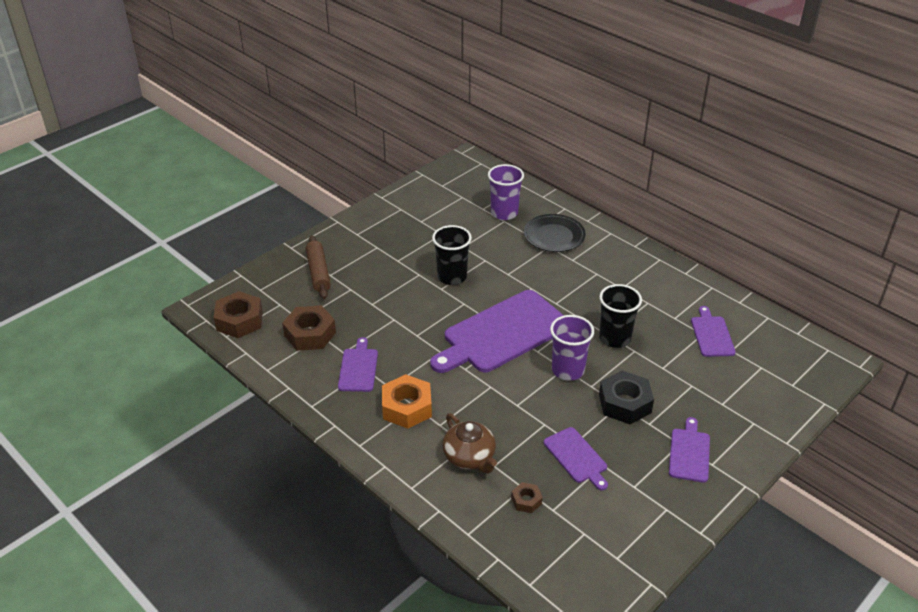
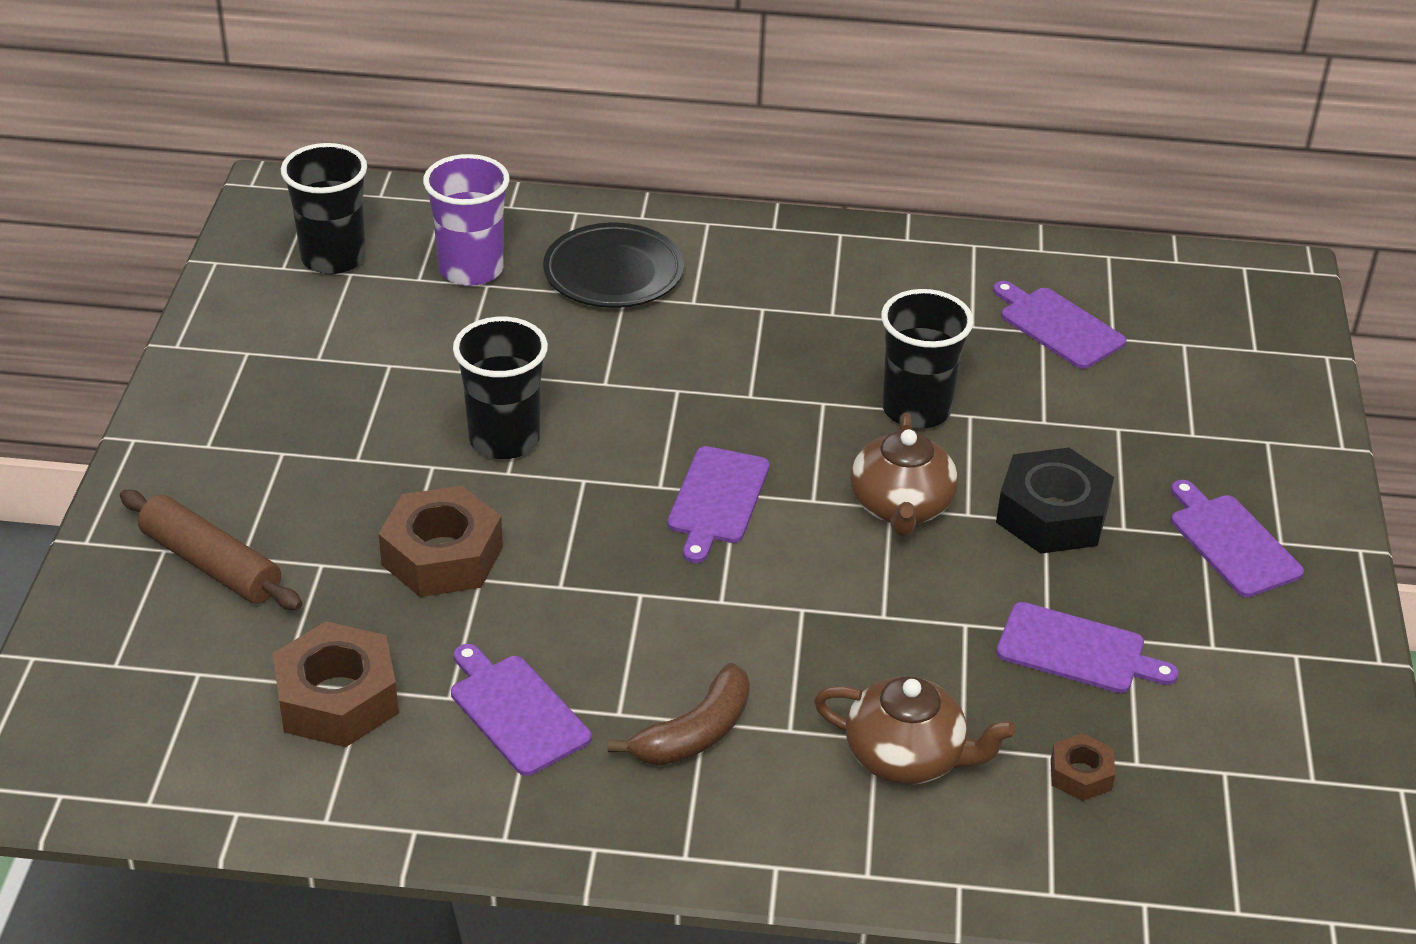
camera: 40 degrees left, 0 degrees up
(239, 321) = (143, 754): brown nut -> brown nut (442, 556)
(407, 407) = (695, 733): orange nut -> brown banana
(461, 189) = (333, 258): none -> black cup
(502, 333) = (717, 499): purple cutting board -> purple cutting board, size x0.48
(568, 370) = (901, 507): purple cup -> brown teapot

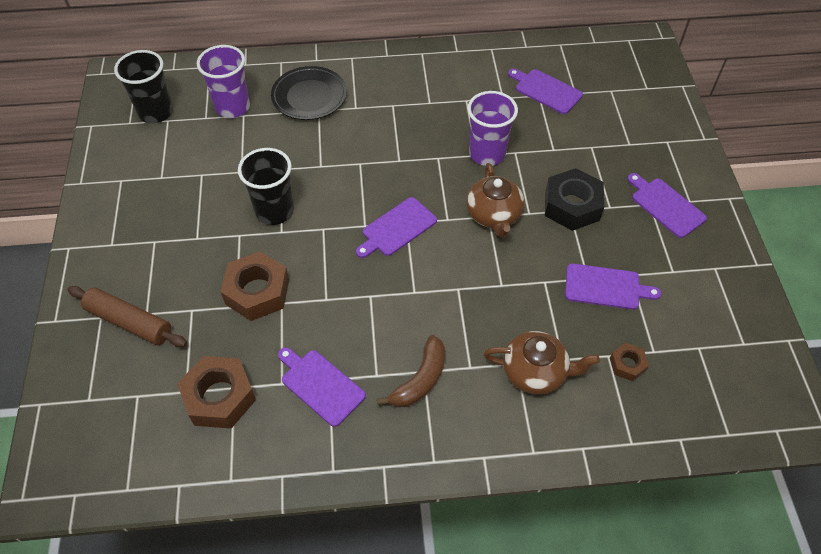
camera: 10 degrees left, 15 degrees up
(717, 499) = (397, 228): purple cutting board -> purple cutting board turned 45 degrees clockwise
(916, 410) = (487, 154): black cup -> purple cup

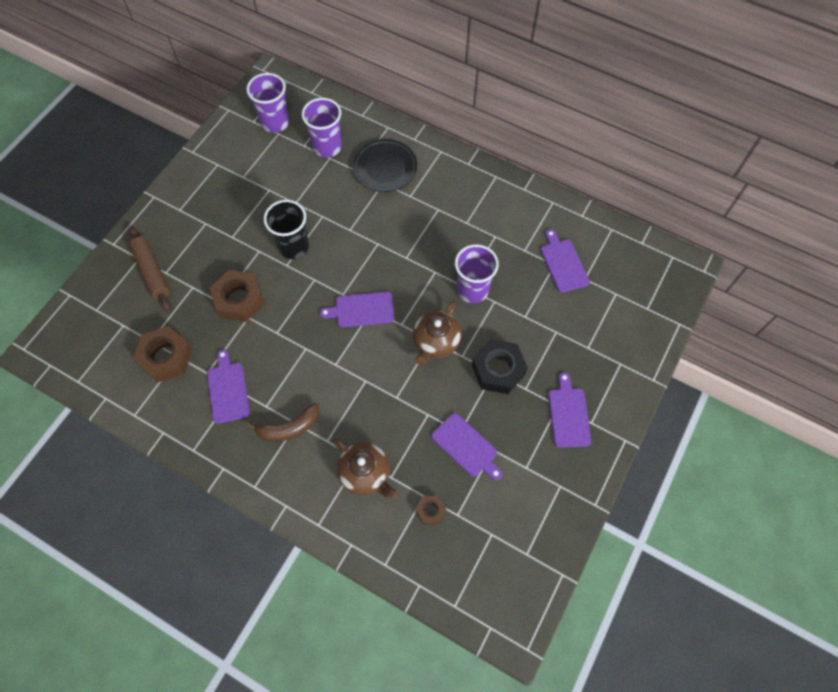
camera: 35 degrees right, 10 degrees up
(156, 112) = (275, 122): black cup -> purple cup

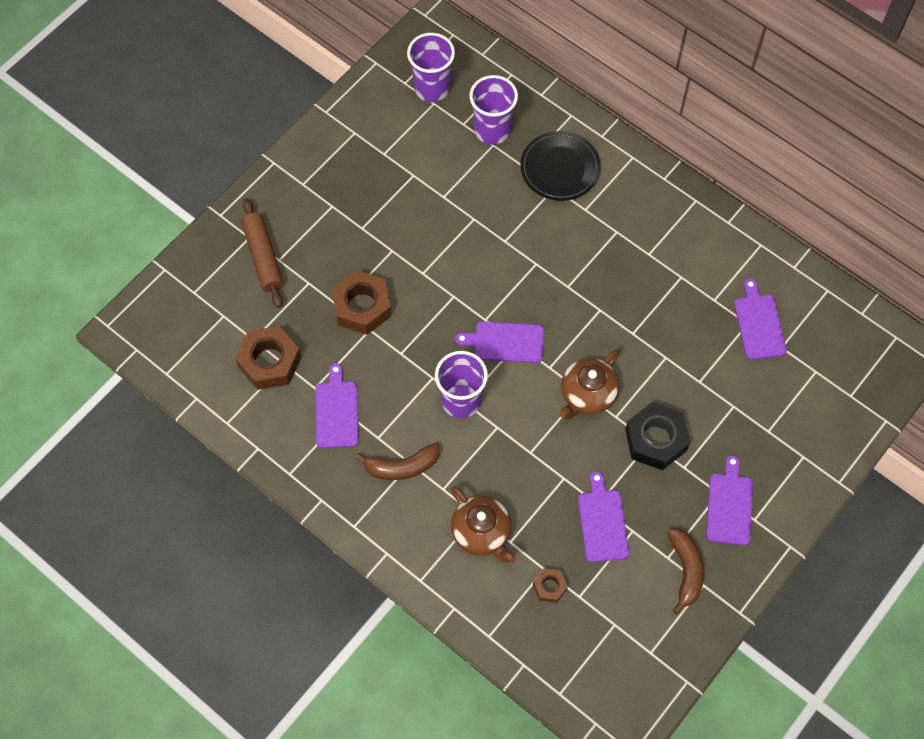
camera: 10 degrees right, 0 degrees up
(293, 246) = (434, 251): black cup -> none
(466, 446) = (602, 522): purple cutting board -> purple cutting board turned 150 degrees counterclockwise
(472, 290) = (642, 339): purple cup -> purple cup (461, 401)
(543, 476) = (685, 570): none -> brown banana

